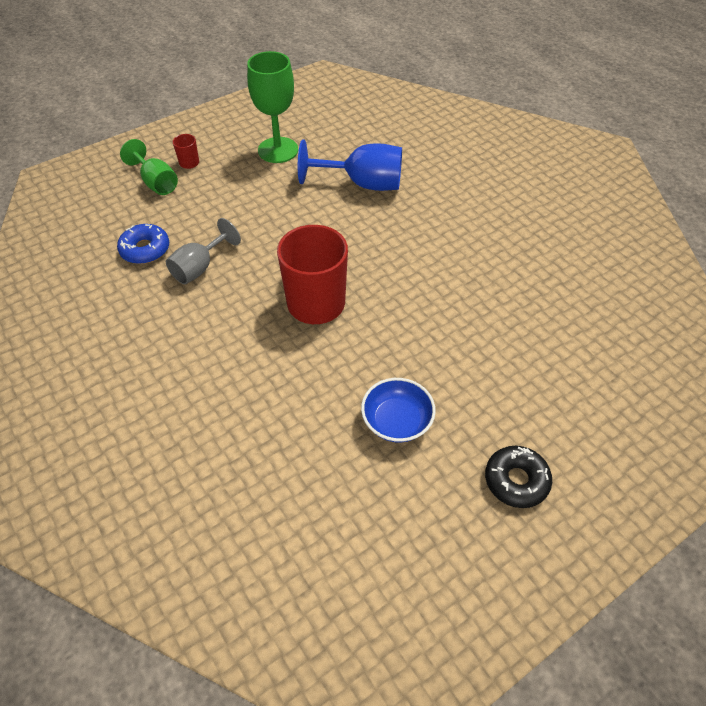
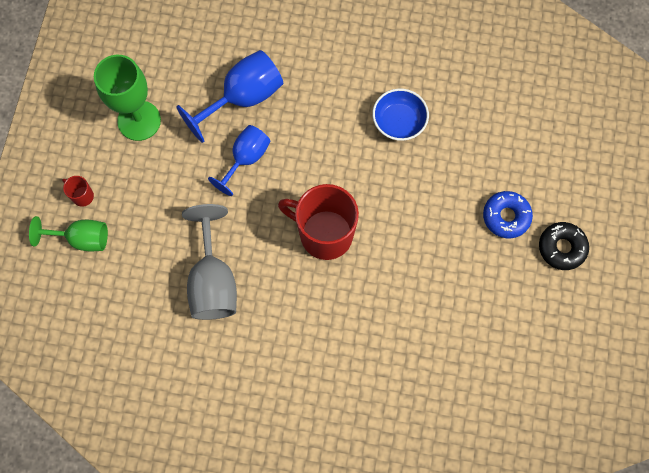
camera: 45 degrees left, 20 degrees up
(145, 249) = (154, 303): blue donut -> blue donut (506, 217)
(199, 267) = (213, 281): grey goblet -> grey goblet, size x1.50
(319, 217) = (246, 158): none -> blue goblet
(396, 421) = (464, 273): blue bowl -> blue bowl (399, 122)

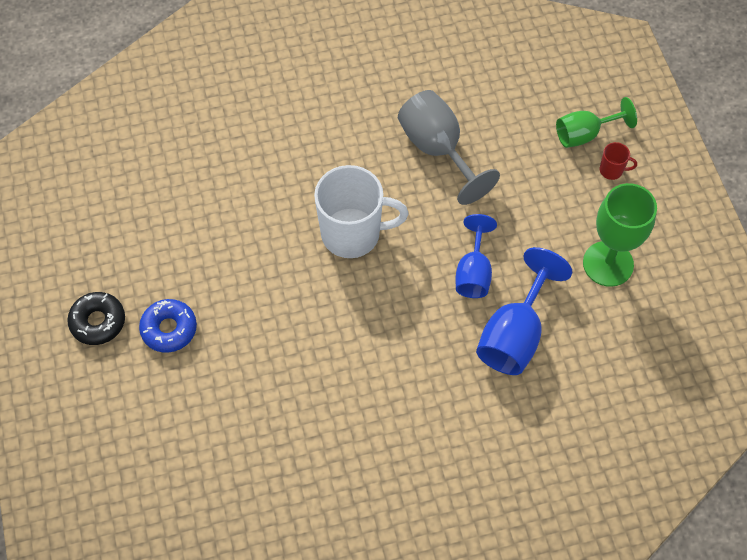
camera: 155 degrees right, 10 degrees down
(324, 234) = (353, 234): red mug -> white mug
(399, 122) = (329, 382): blue bowl -> none

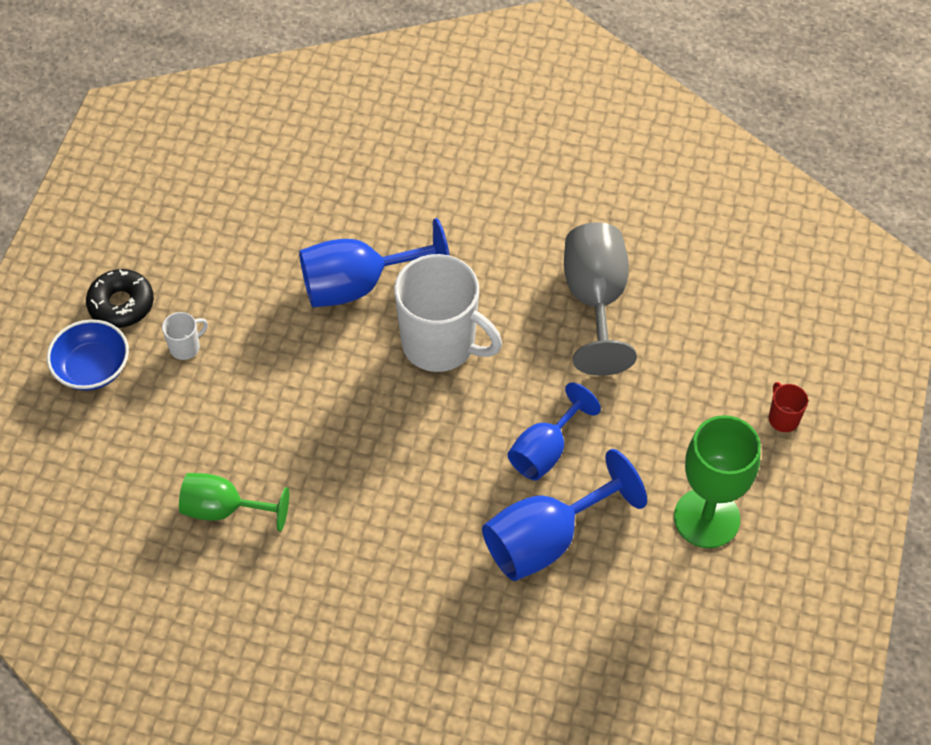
camera: 30 degrees right, 5 degrees down
(108, 381) = (93, 368): none -> blue bowl
(169, 329) = (186, 347): blue donut -> white mug
(266, 220) = (358, 285): none -> blue goblet
(584, 134) = (777, 363): green goblet -> green goblet (224, 509)
(612, 170) = (783, 418): red mug -> red mug turned 150 degrees counterclockwise

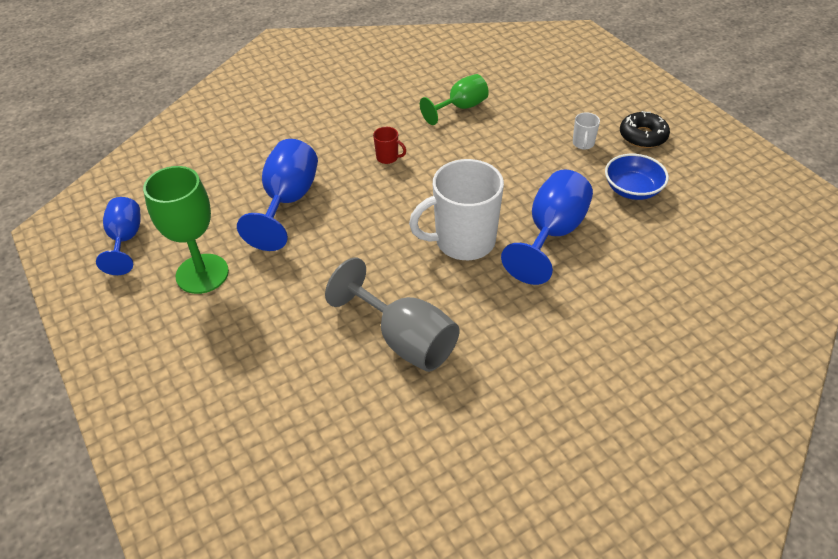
camera: 135 degrees right, 10 degrees down
(93, 368) = (606, 108): blue bowl -> blue bowl (632, 189)
(545, 451) = (336, 237): blue goblet -> blue goblet (125, 240)
(783, 418) = (198, 366): red mug -> red mug (388, 157)

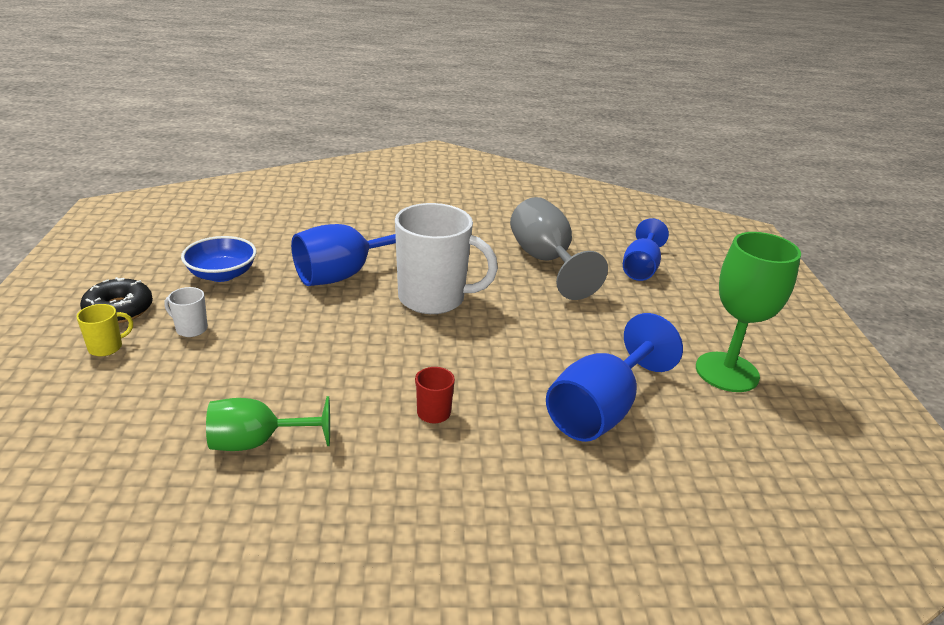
camera: 155 degrees left, 15 degrees down
(125, 240) = (833, 447): blue goblet -> blue goblet (640, 268)
(583, 144) = (190, 329): white mug -> white mug turned 105 degrees counterclockwise
(606, 115) = (106, 347): none -> yellow mug

